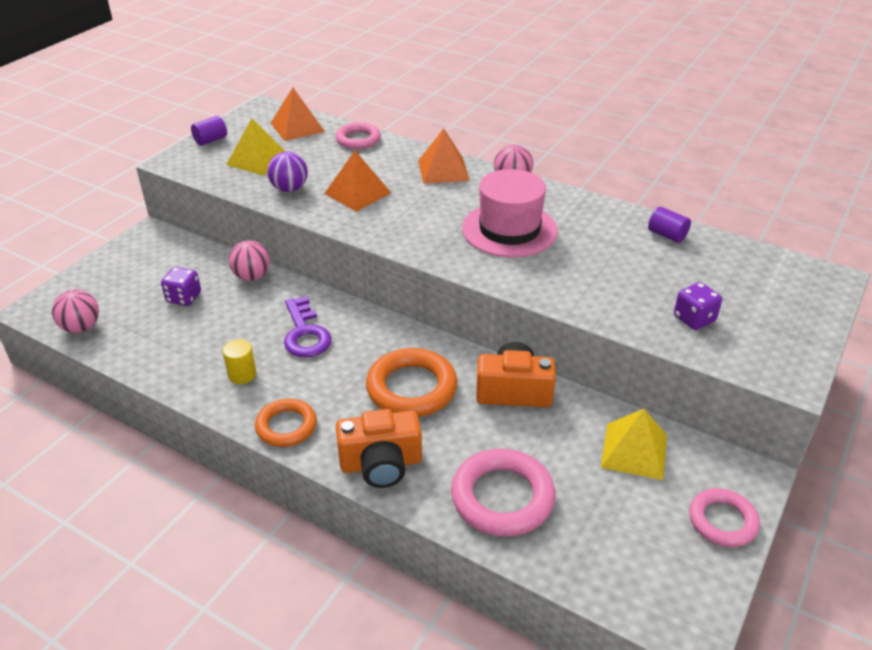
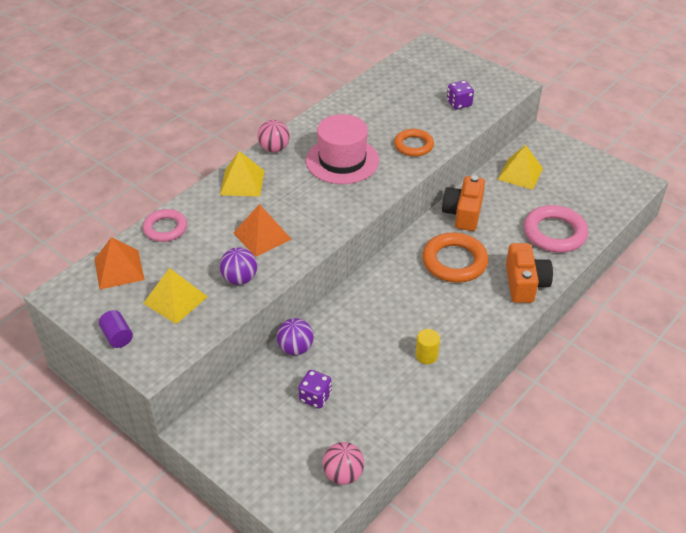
camera: 80 degrees left, 5 degrees up
(252, 276) = (295, 348): pink ball -> purple ball
(286, 426) = (486, 330): orange ring -> orange ring (413, 145)
(305, 333) = (383, 316): purple key -> none
(443, 170) = (242, 182): orange pyramid -> yellow pyramid
(667, 235) = (368, 93): purple cylinder -> none
(722, 521) = (572, 154): pink ring -> none

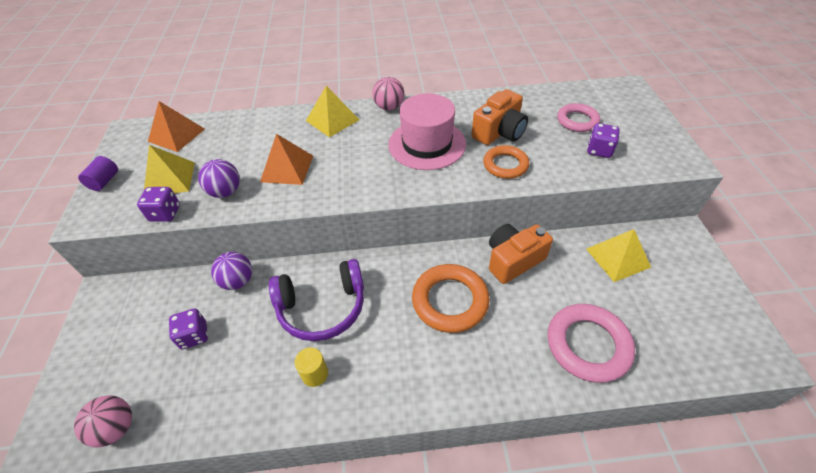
camera: 45 degrees right, 5 degrees up
(165, 228) = (241, 124): pink ring -> pink ring (577, 121)
(215, 320) = (165, 213): none -> purple dice
(380, 320) = (322, 307): none -> purple headphones
(525, 284) = (491, 377): orange camera -> orange camera (499, 132)

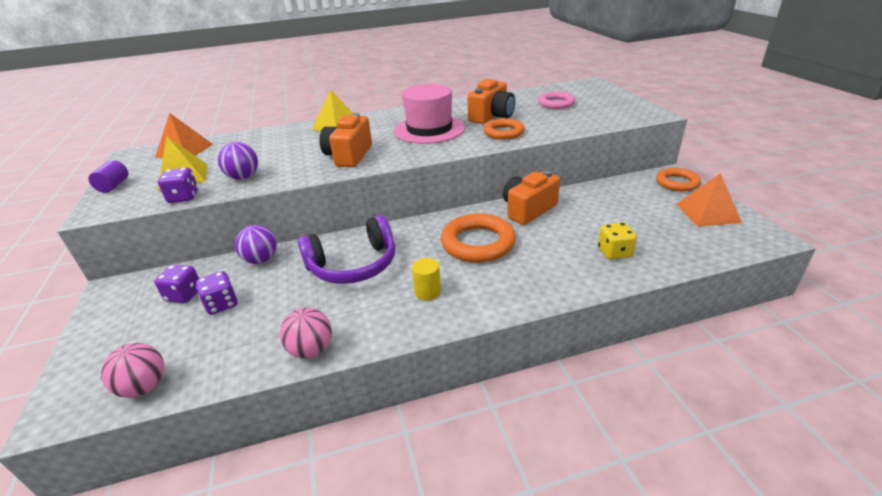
camera: 10 degrees left, 15 degrees down
(287, 168) = (301, 157): orange pyramid -> orange pyramid (707, 213)
(315, 374) = (358, 311): yellow cylinder -> yellow cylinder (427, 292)
(334, 175) = (349, 156): none -> orange camera
(389, 107) = (388, 114): pink ball -> pink ball (311, 350)
(588, 345) = (614, 252): pink ring -> yellow dice
(599, 150) = (580, 116): purple dice -> purple dice (184, 295)
(618, 257) = (620, 196): yellow pyramid -> none
(688, 248) = (677, 183): none -> orange ring

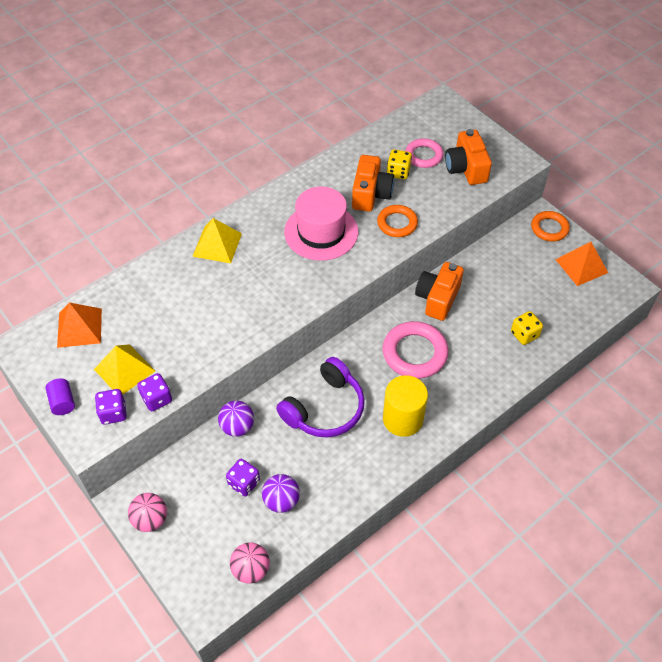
camera: 25 degrees left, 20 degrees up
(184, 295) = (201, 484): purple dice -> purple dice (113, 413)
(243, 177) = (190, 355): purple ball -> purple ball (281, 501)
(311, 350) = (349, 499): pink ball -> pink ball (150, 519)
(349, 156) = (269, 296): orange camera -> orange camera (466, 168)
(427, 292) = (403, 419): yellow cylinder -> yellow cylinder, size x1.88
(478, 243) = (414, 353): orange ring -> pink ring
(526, 109) = (398, 172): none -> yellow dice

